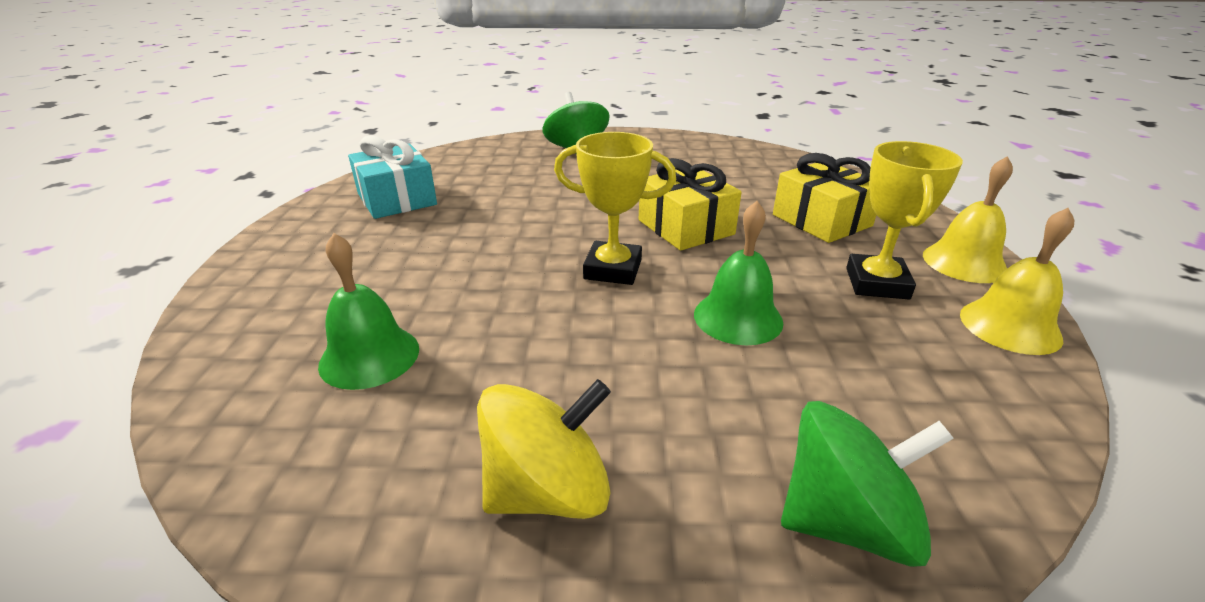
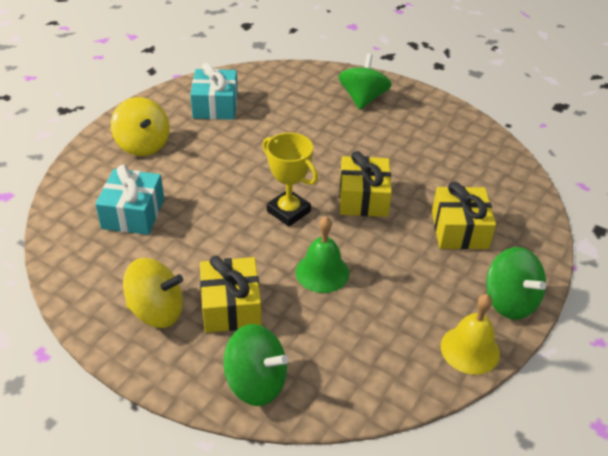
camera: 30 degrees right, 10 degrees up
(316, 267) = (143, 145): none -> yellow spinning top
(369, 356) = (133, 213): green bell -> turquoise gift
(667, 419) = (231, 306): none -> yellow gift
(876, 283) = (430, 288): yellow trophy -> none
(964, 262) = (509, 301): yellow bell -> green spinning top

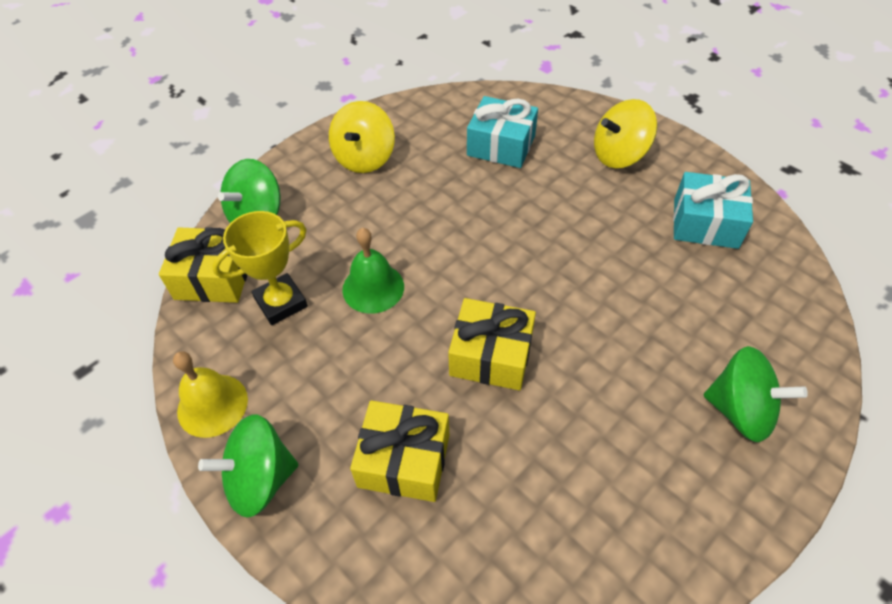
camera: 105 degrees right, 10 degrees up
(231, 306) = (351, 208): yellow gift -> yellow gift (214, 277)
(288, 211) = (480, 272): yellow trophy -> yellow trophy (281, 302)

